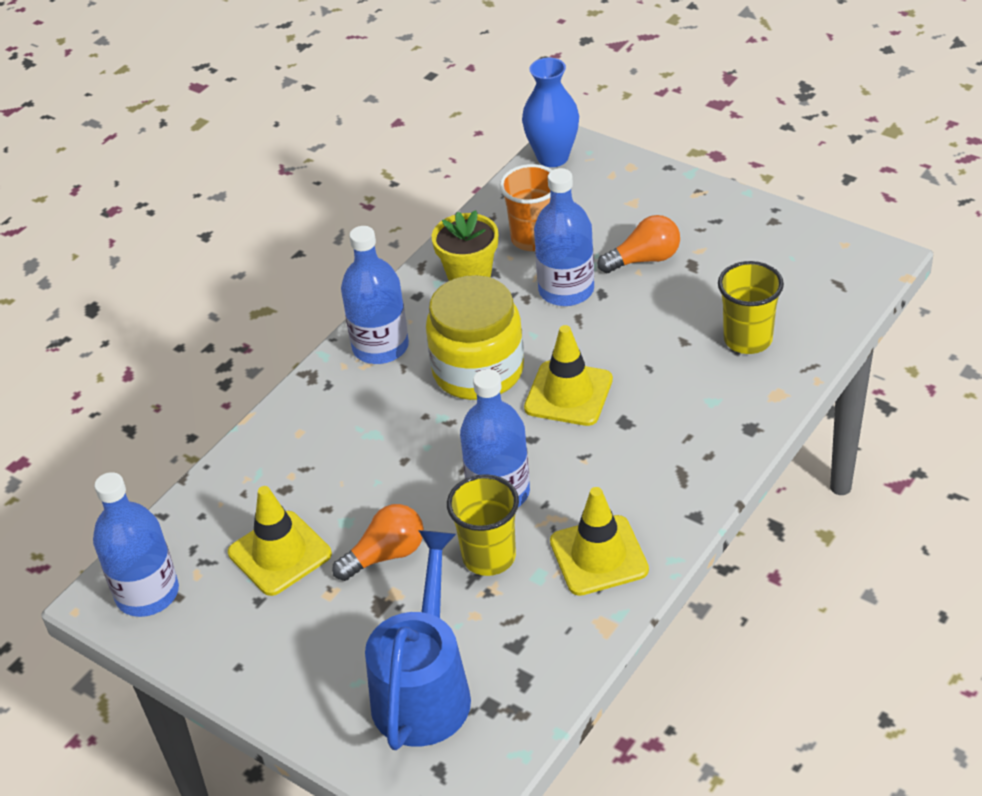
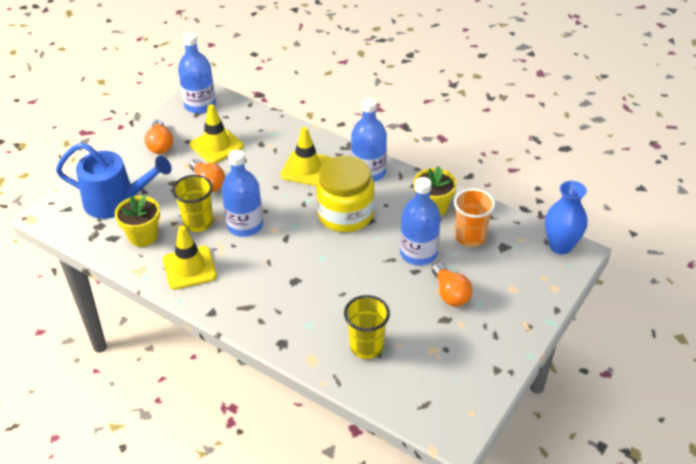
camera: 85 degrees right, 0 degrees up
(264, 643) = (160, 145): none -> orange light bulb
(520, 633) = (143, 236): none -> yellow flower pot
(568, 394) = (322, 255): yellow traffic cone -> yellow traffic cone (306, 168)

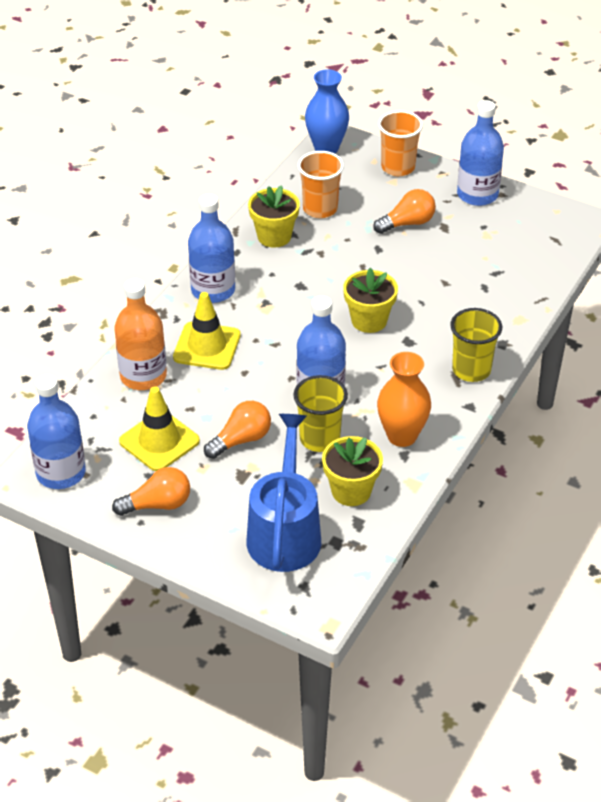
camera: 95 degrees left, 0 degrees up
(189, 268) = (402, 436): yellow traffic cone -> orange vase
(281, 138) = (143, 376): none -> orange bottle
(323, 258) = (369, 320): none -> yellow flower pot
(345, 214) = (291, 306): yellow jar -> none
(366, 346) = (493, 280): yellow cup -> yellow cup (471, 370)
(418, 253) = (351, 246): blue bottle -> blue bottle (477, 194)
(534, 294) = (398, 167): none -> orange cup

